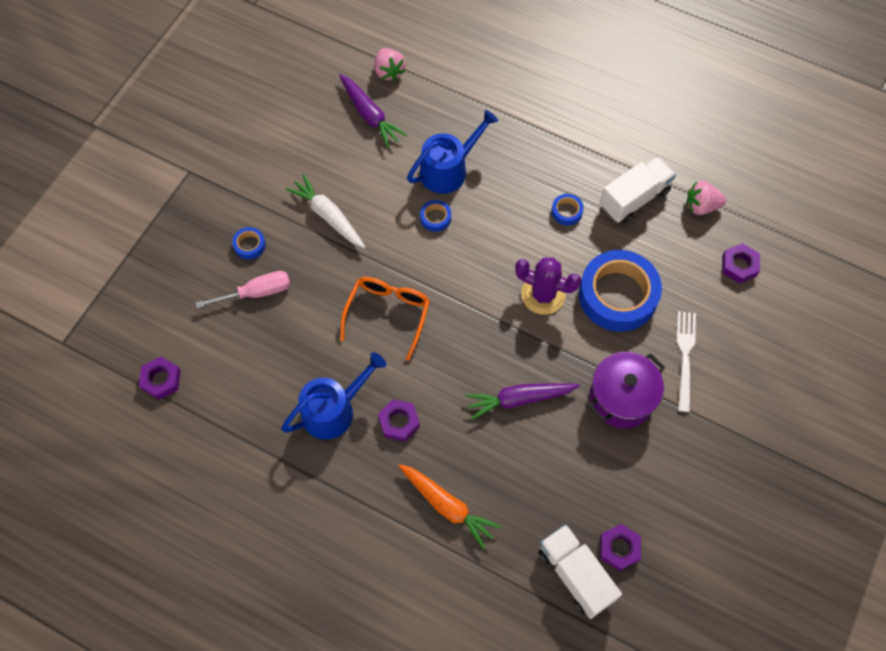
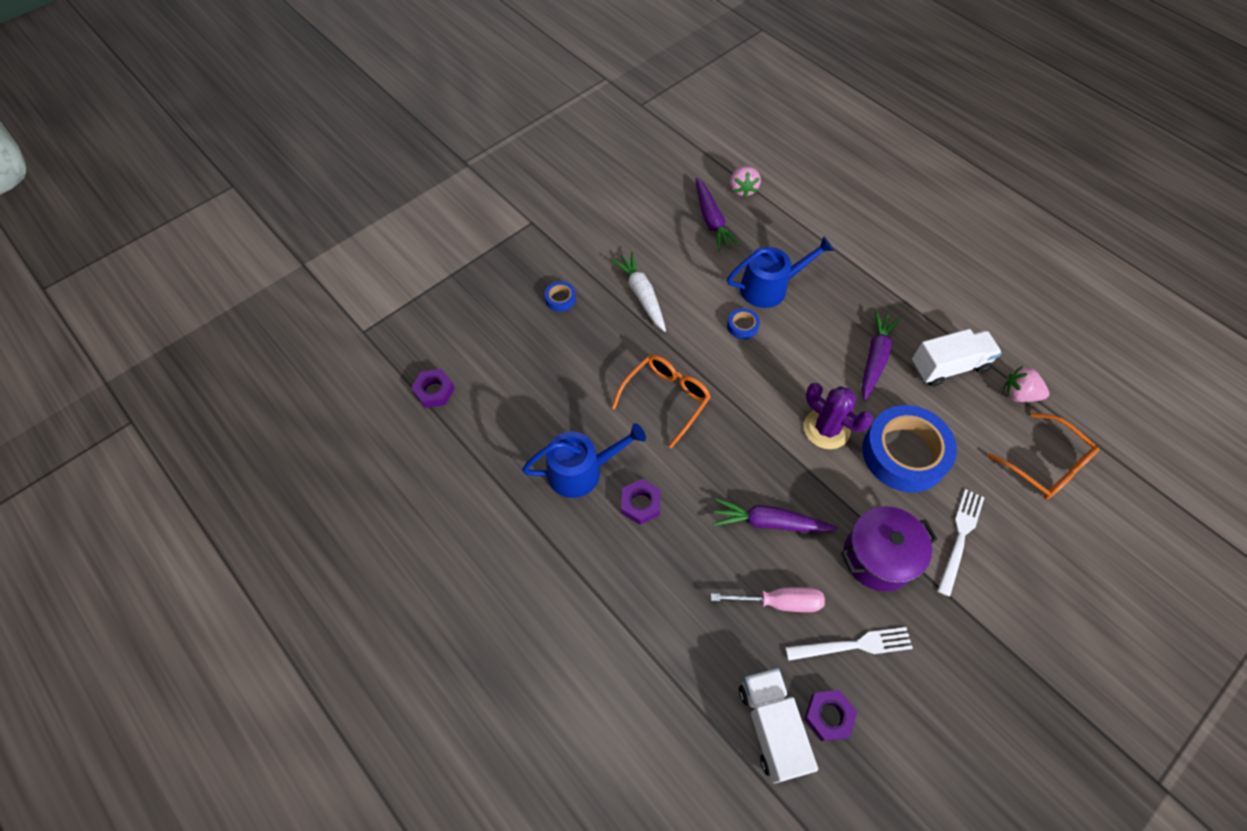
camera: 20 degrees right, 5 degrees down
(256, 293) = (550, 342): pink screwdriver -> pink screwdriver (779, 602)
(447, 506) = (660, 604): orange carrot -> none
(566, 211) = (875, 358): blue tape -> purple carrot
(622, 482) = (853, 645): none -> white fork
(739, 266) = (1045, 465): purple nut -> orange glasses

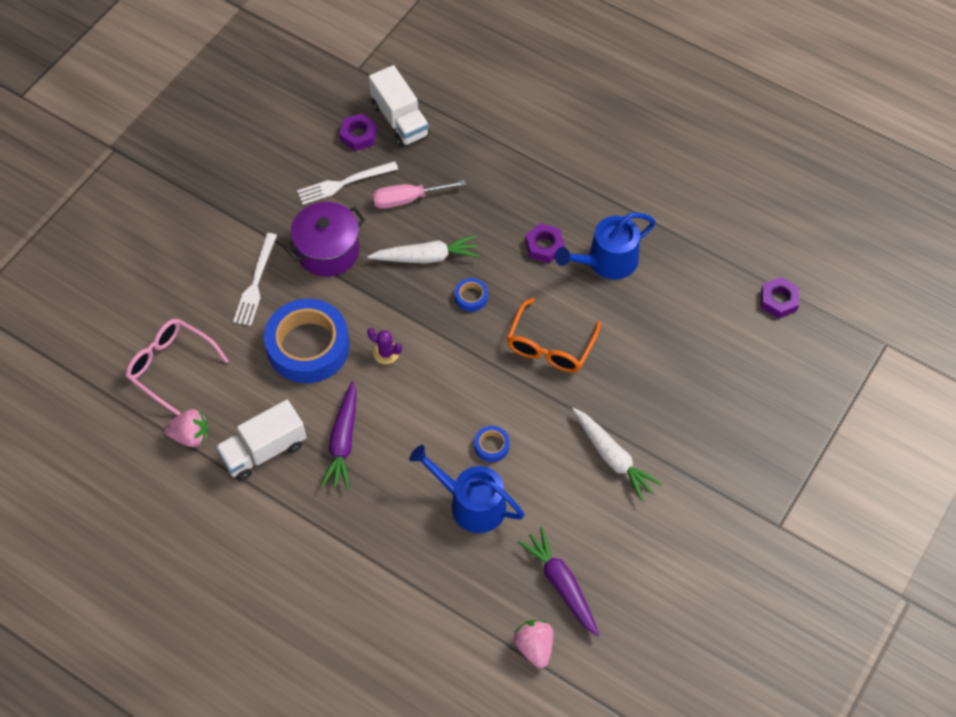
camera: 165 degrees right, 0 degrees up
(560, 299) = (700, 431): blue tape -> blue tape (471, 297)
(769, 287) = (471, 503): blue watering can -> blue watering can turned 60 degrees clockwise
(769, 522) = (426, 257): purple carrot -> white carrot
(826, 429) = (386, 353): purple cactus -> purple cactus, size x0.55
(1045, 465) = (171, 367): orange glasses -> pink glasses

